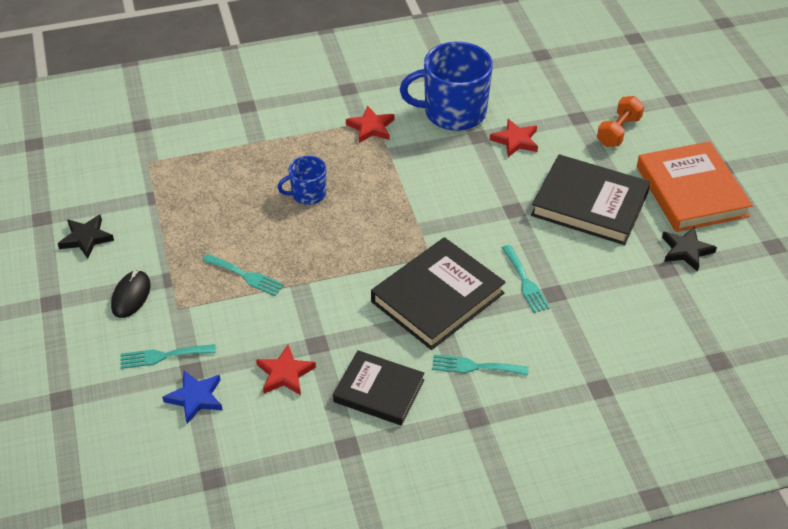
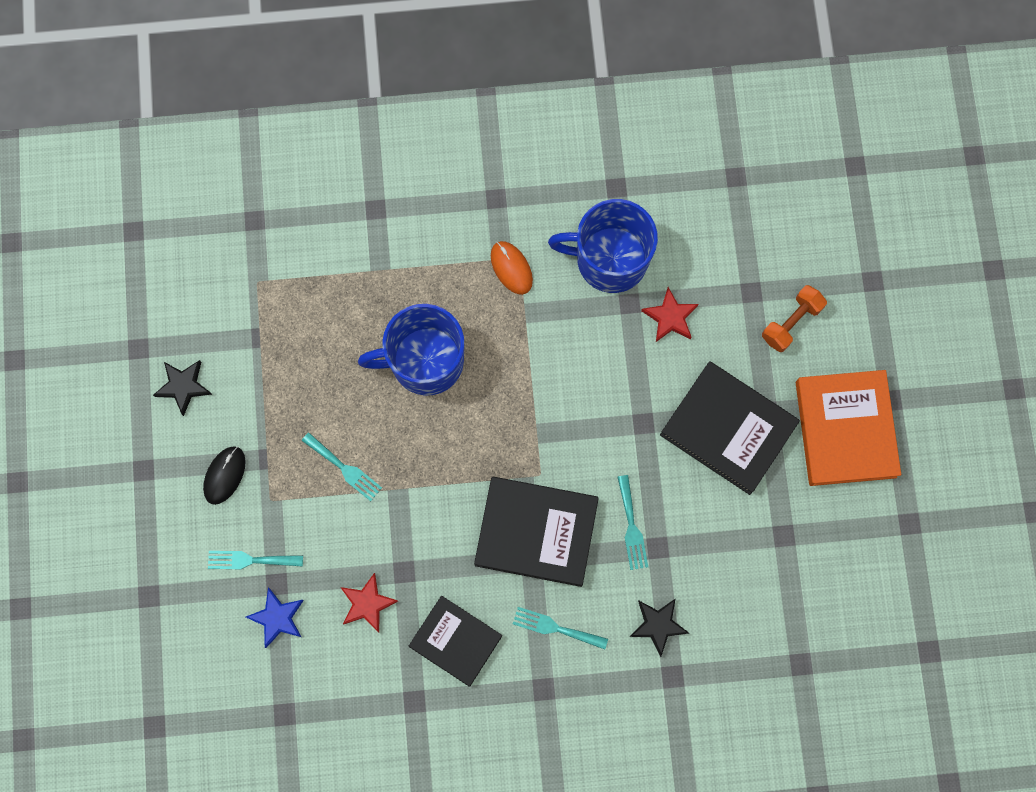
camera: 10 degrees right, 30 degrees up
(308, 194) = (425, 361): blue mug -> blue mug, size x1.92
(371, 127) = (511, 268): red star -> orange mouse
(437, 297) = (536, 532): black book -> black book turned 45 degrees clockwise
(686, 251) = (813, 514): black star -> black star (658, 625)

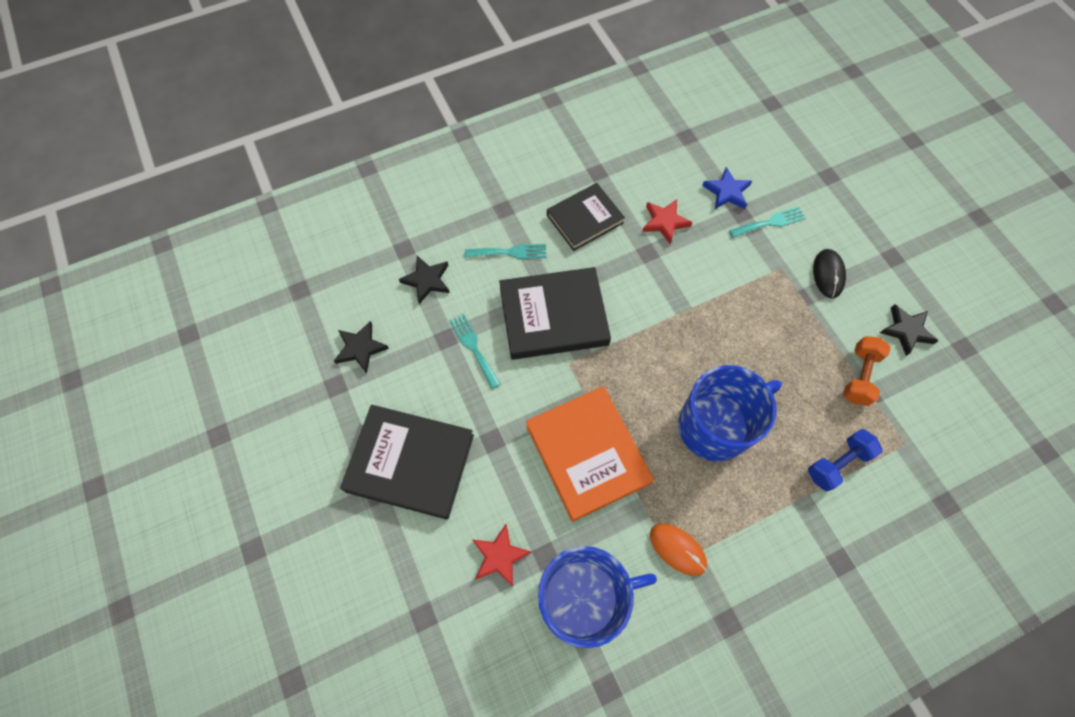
camera: 160 degrees right, 10 degrees down
(330, 287) = (837, 463): none -> blue dumbbell
(344, 468) = (736, 312): turquoise fork -> none
(455, 641) = (584, 219): black book -> black book turned 45 degrees counterclockwise
(749, 568) = (360, 348): none -> black star
(791, 322) = (373, 597): orange dumbbell -> orange dumbbell (859, 376)
(845, 429) = (295, 503): orange book -> orange book (587, 454)

